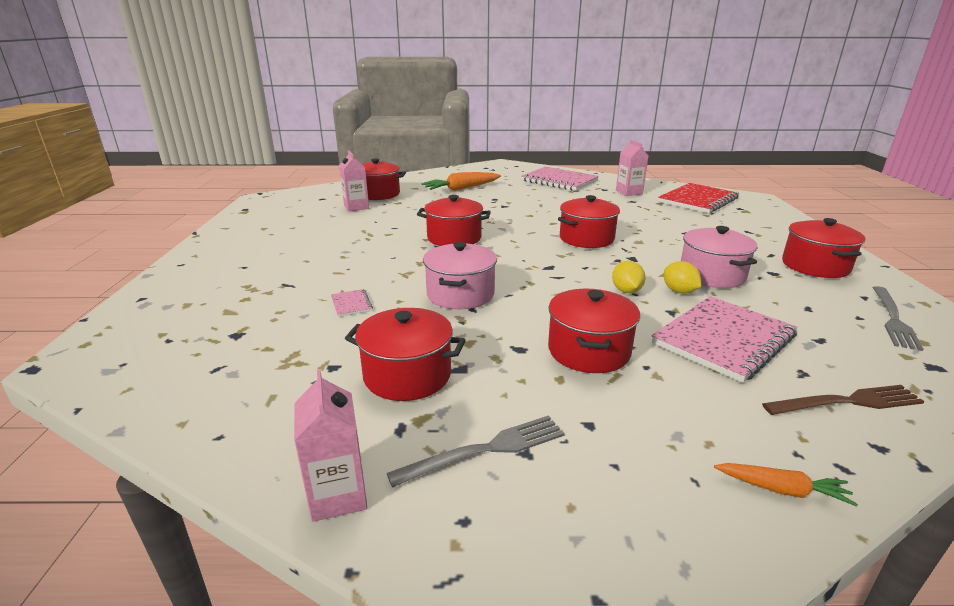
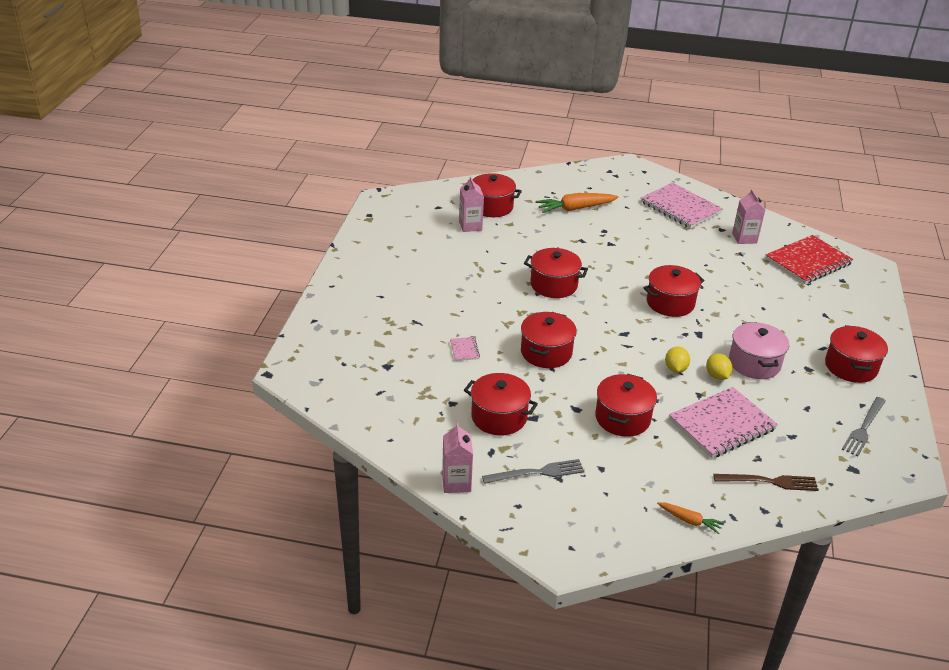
camera: 10 degrees right, 10 degrees up
(460, 294) = (546, 352): pink pot -> red pot

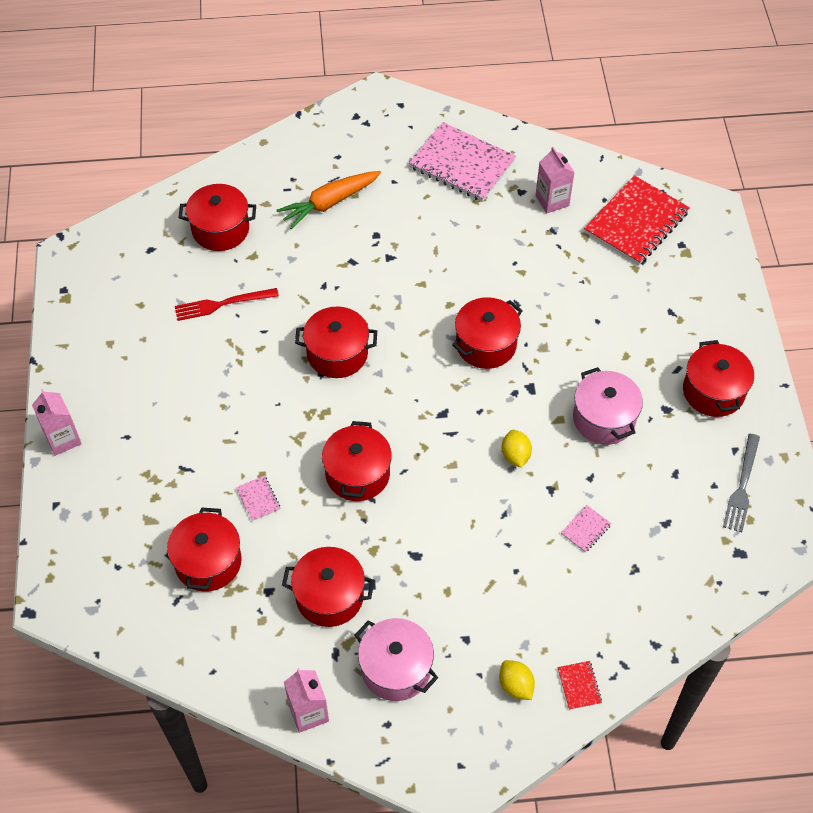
camera: 15 degrees left, 20 degrees up
(470, 226) = (203, 274): pink carton -> pink carton (63, 439)
(478, 243) = (222, 304): none -> red fork
(537, 473) = (396, 668): grey fork -> pink pot
(622, 418) = (472, 554): red pot -> red pot (208, 562)
(689, 521) = (579, 686): orange carrot -> red notebook
(717, 376) = (565, 452): yellow lemon -> yellow lemon (515, 685)
(722, 424) = (585, 529): pink notebook -> pink notebook, size x0.41
(769, 482) = (654, 601): brown fork -> none

